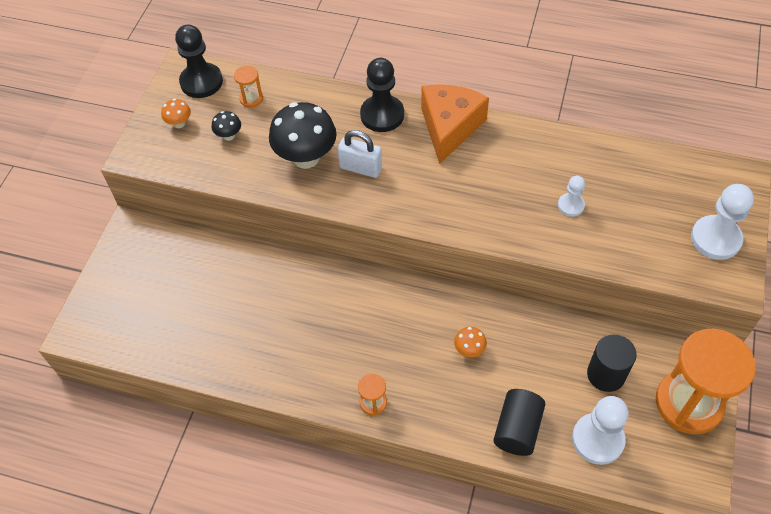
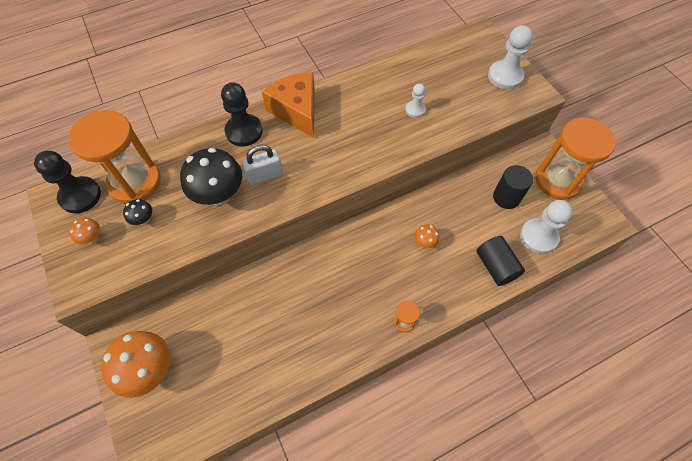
camera: 45 degrees left, 5 degrees up
(137, 268) = (150, 370): none -> orange mushroom
(251, 99) = (135, 182): orange hourglass -> orange hourglass, size x2.43

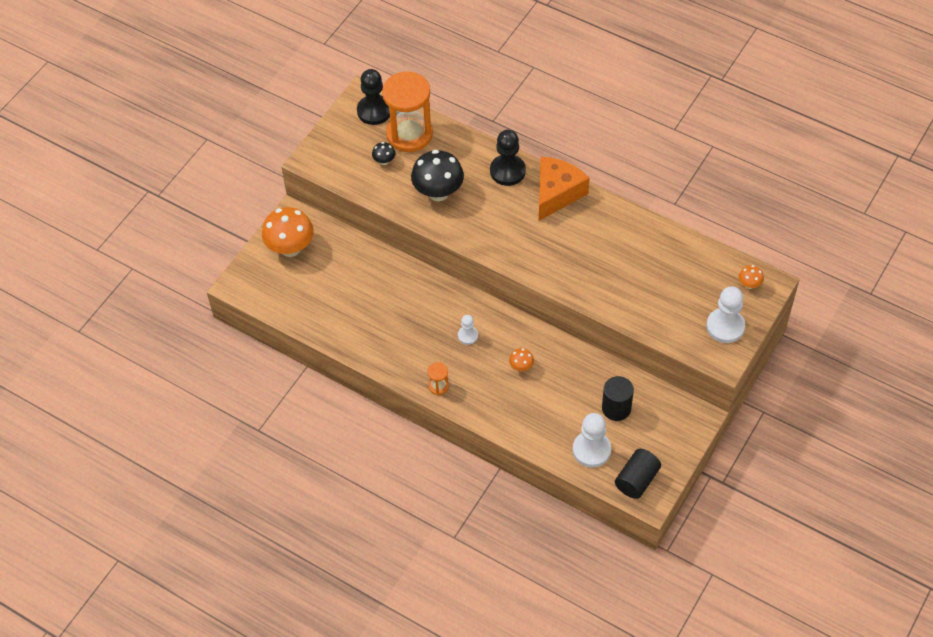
camera: 60 degrees right, 5 degrees down
(92, 238) = (349, 142): orange mushroom -> orange mushroom (749, 284)
(265, 175) = (477, 210): white padlock -> none
(415, 110) = (626, 276): white pawn -> white pawn (468, 336)
(496, 266) = (536, 429): black cylinder -> black cylinder (637, 480)
(557, 180) = (669, 442): orange hourglass -> none

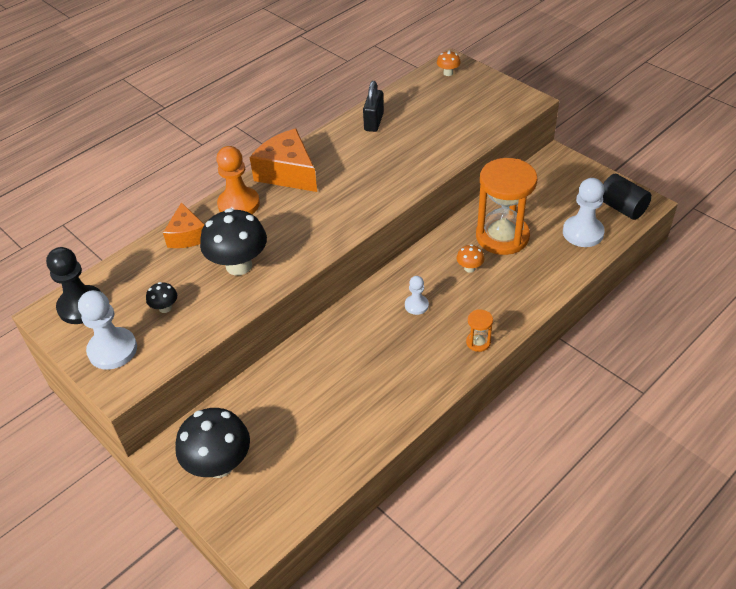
camera: 75 degrees left, 10 degrees down
(290, 248) = (219, 464): orange mushroom -> black mushroom
(409, 134) = (138, 278): orange hourglass -> orange hourglass (502, 236)
(462, 149) = (187, 236): none -> orange cheese
(507, 171) = (239, 204): black pawn -> orange pawn
(616, 408) = (536, 207): black cylinder -> none
(648, 240) = (374, 122): none -> black padlock
(725, 326) = (491, 93): white pawn -> white pawn (112, 350)

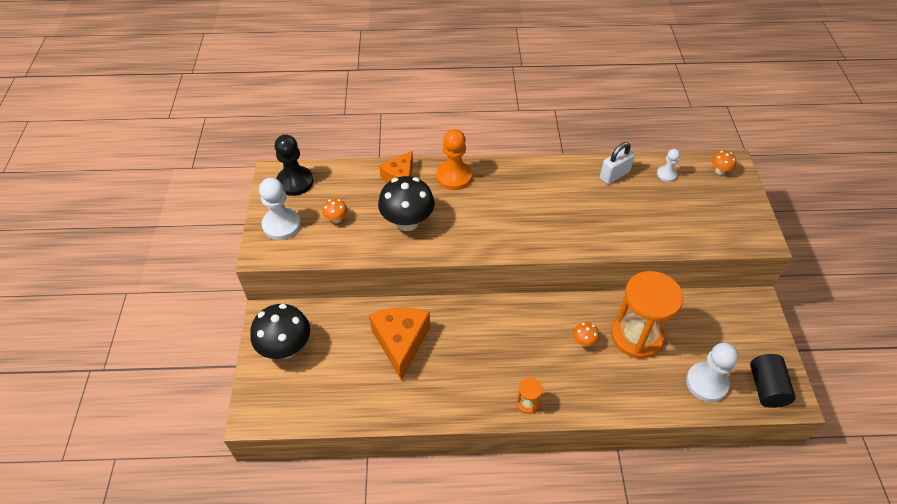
camera: 40 degrees right, 5 degrees up
(165, 308) = (336, 219): black mushroom -> orange mushroom
(287, 173) = (510, 175): orange cheese -> orange cheese (400, 342)
(374, 122) = (614, 175): black padlock -> white padlock
(416, 305) = (515, 340): white pawn -> white pawn (666, 174)

